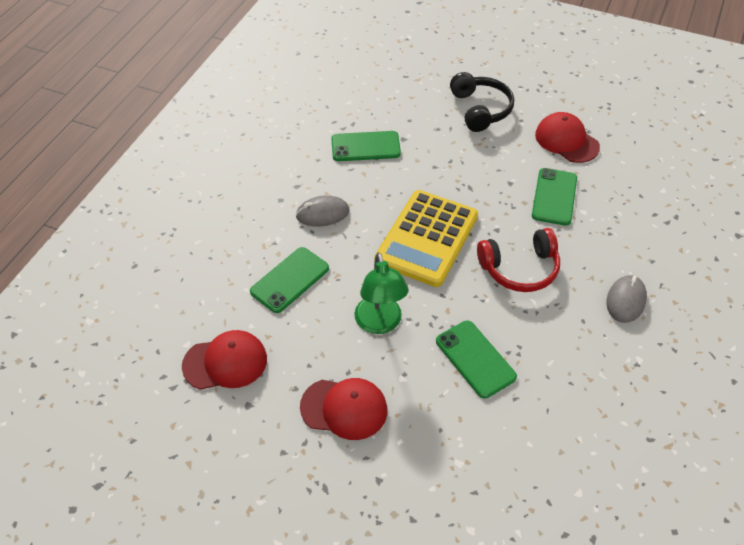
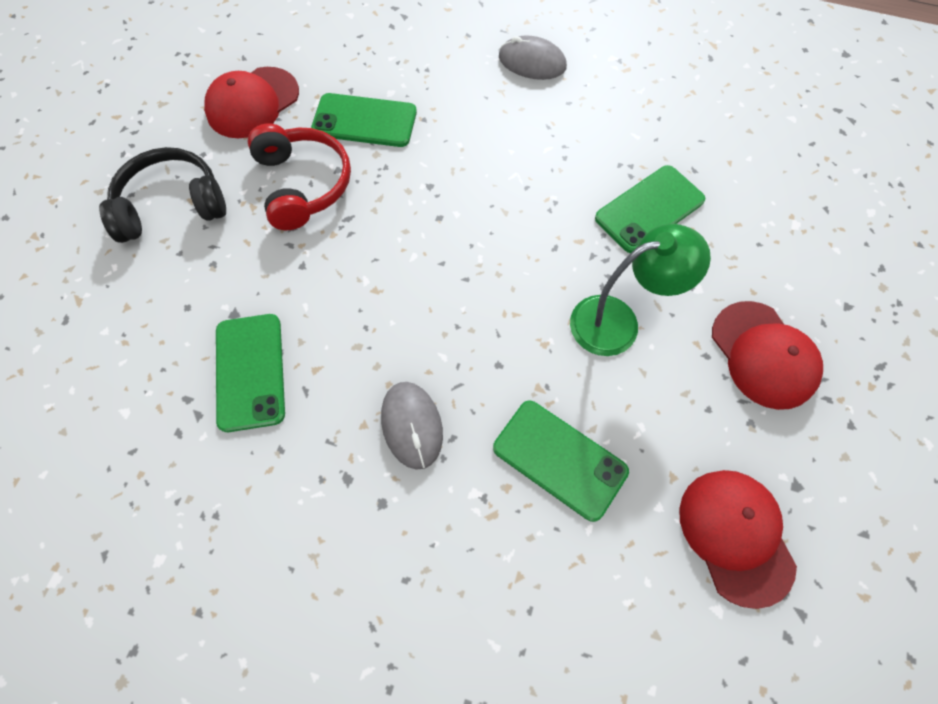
camera: 95 degrees left, 15 degrees up
(344, 408) = (764, 355): red cap -> red cap turned 150 degrees clockwise
(426, 238) = (453, 270): yellow calculator -> none
(520, 269) = (497, 161): red headphones -> red headphones (303, 184)

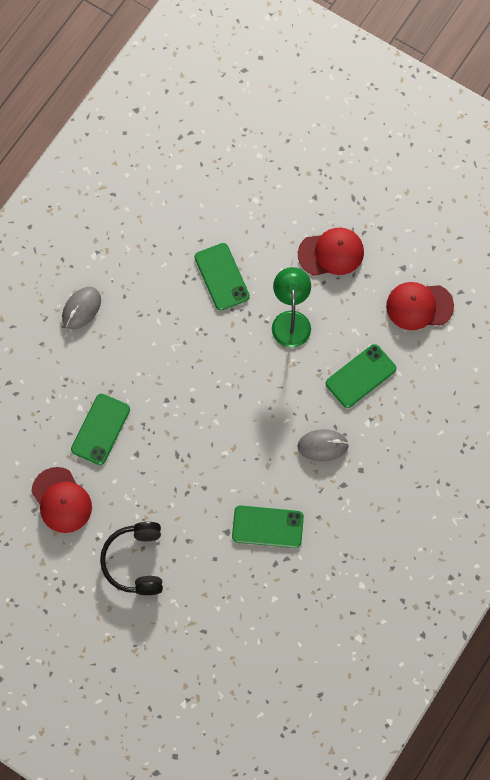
camera: 75 degrees left, 5 degrees up
(303, 184) = (142, 477): red headphones -> none

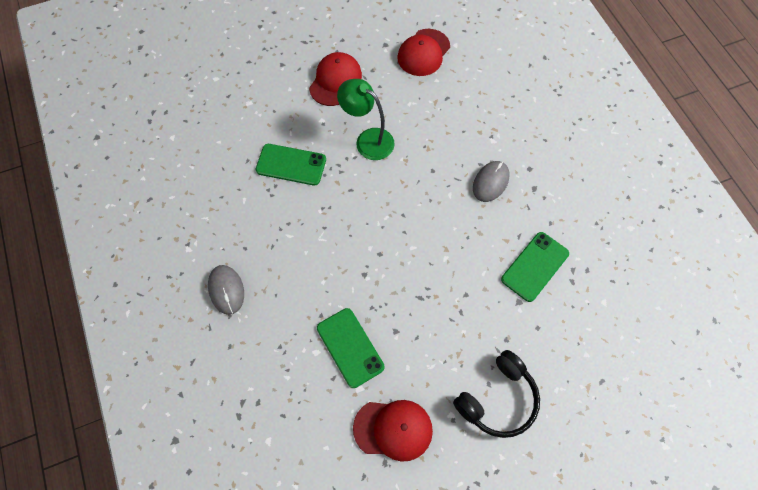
camera: 55 degrees left, 5 degrees down
(135, 562) = (498, 399): black headphones -> black headphones turned 75 degrees counterclockwise
(360, 376) = (450, 122): green phone -> none

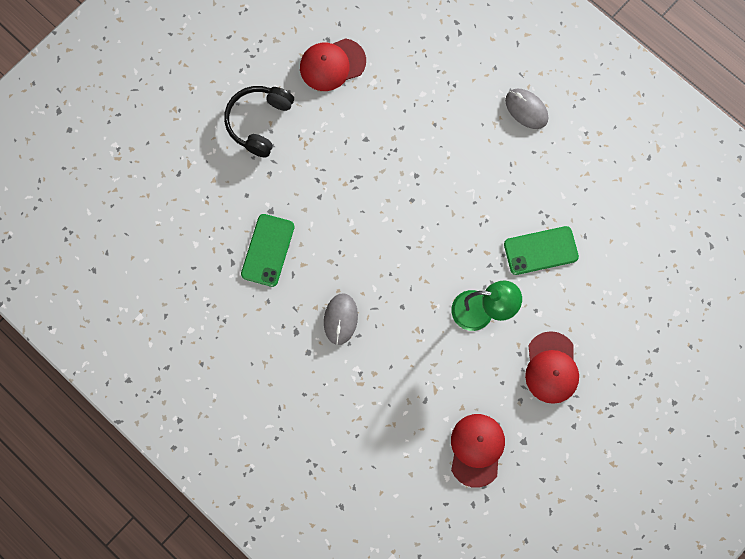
camera: 155 degrees right, 10 degrees up
(350, 347) = (397, 109): green phone -> none

